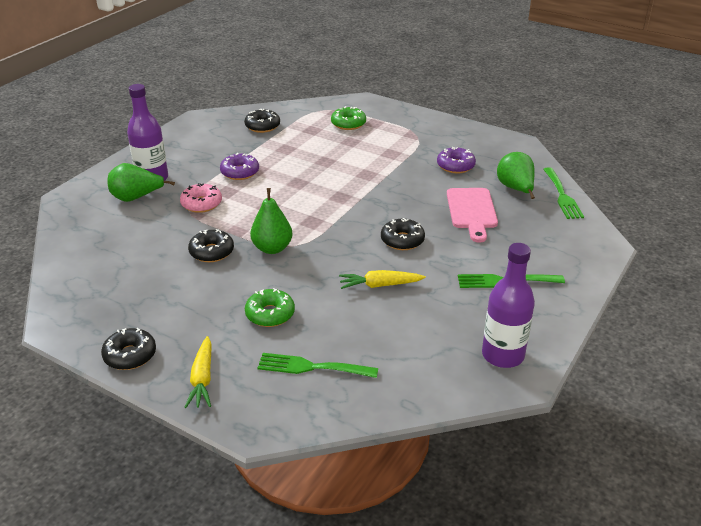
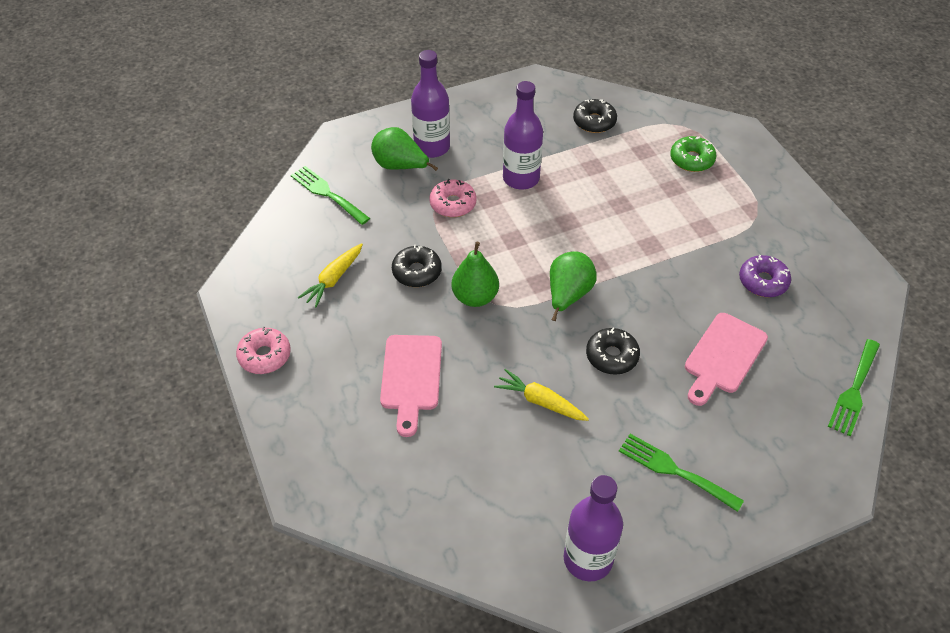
camera: 35 degrees right, 15 degrees up
(130, 355) = (265, 356): black donut -> pink donut
(202, 379) = (301, 417): yellow carrot -> yellow carrot (333, 279)
(240, 172) = (521, 178): purple donut -> purple bottle
(270, 314) = (411, 377): green donut -> pink cutting board
(311, 367) = (400, 461): green fork -> green fork (327, 194)
(515, 189) = (804, 352): green pear -> green pear (568, 295)

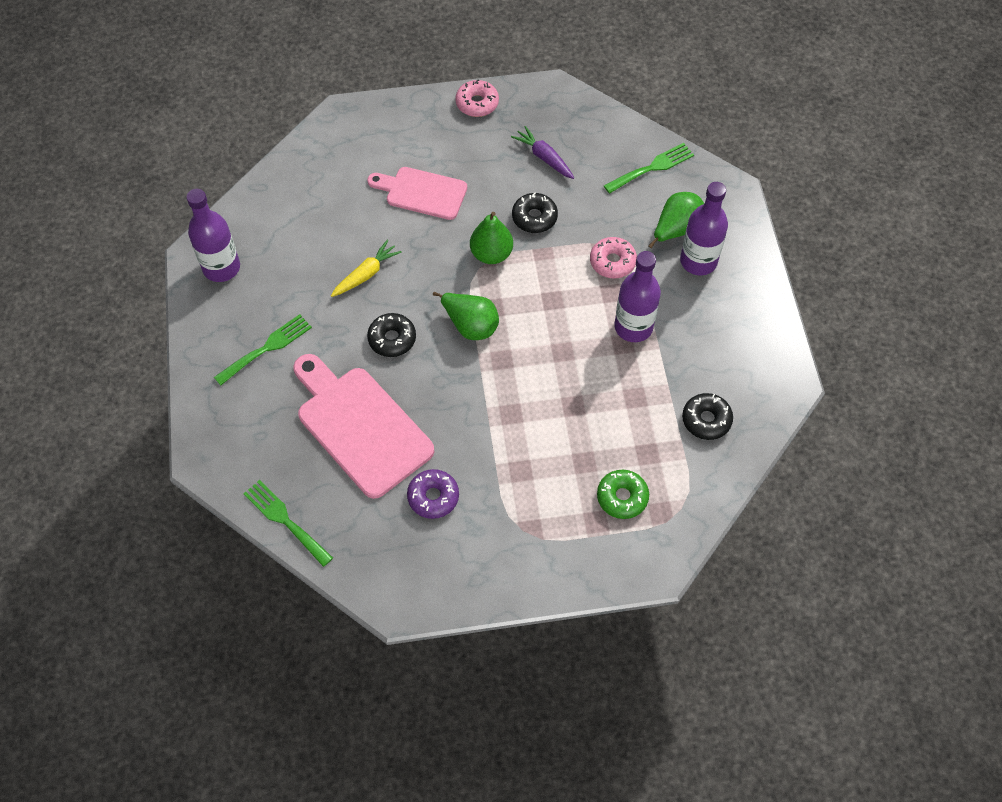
camera: 105 degrees right, 10 degrees up
(333, 279) = (544, 157): yellow carrot -> purple carrot
(723, 357) = (360, 426): pink cutting board -> pink cutting board, size x1.59

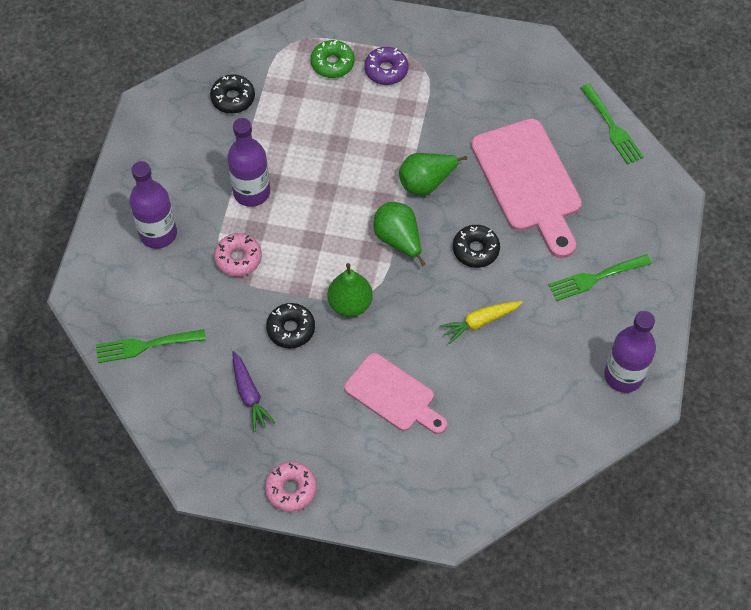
camera: 160 degrees left, 0 degrees up
(433, 497) = (484, 108): purple donut -> purple donut (386, 70)
(676, 230) = (160, 271): green pear -> green pear (426, 182)

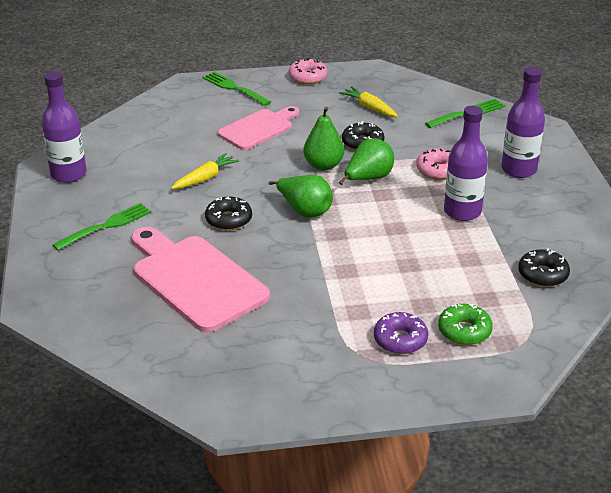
camera: 160 degrees right, 25 degrees down
(249, 395) = (369, 108): purple carrot -> yellow carrot
(393, 395) = (258, 128): pink cutting board -> pink cutting board turned 120 degrees clockwise
(426, 182) = (300, 255): green pear -> green pear (368, 179)
(612, 127) = (113, 349): green fork -> green fork (234, 88)

